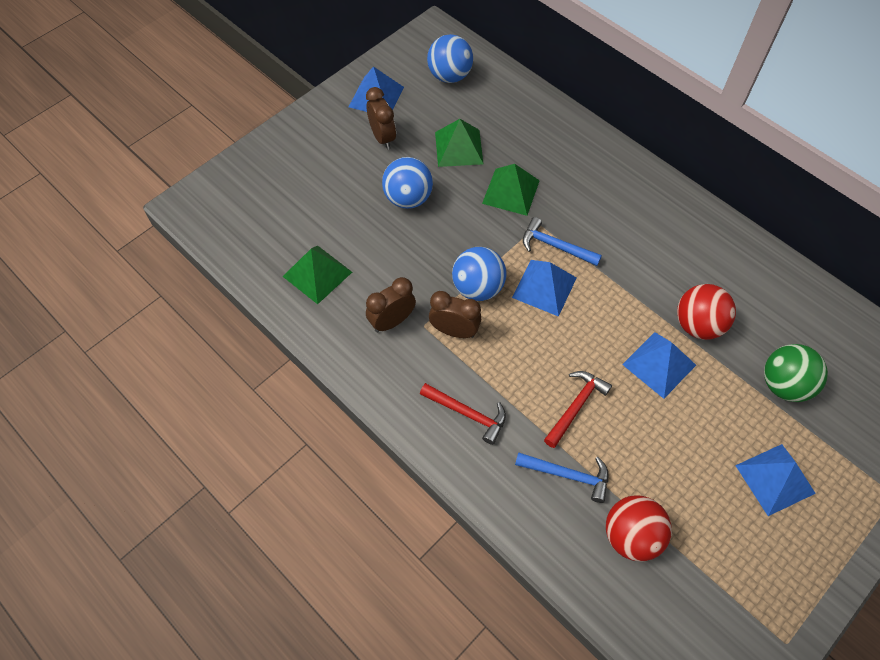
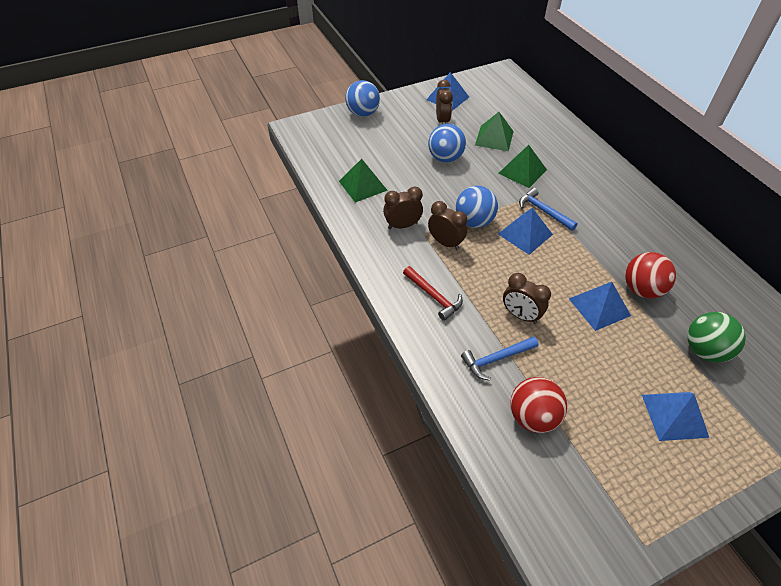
camera: 20 degrees right, 10 degrees down
(449, 76) = (504, 97): blue ball -> blue ball (363, 113)
(568, 475) = (496, 359): blue hammer -> blue hammer turned 120 degrees clockwise
(576, 406) = (520, 315): red hammer -> brown clock

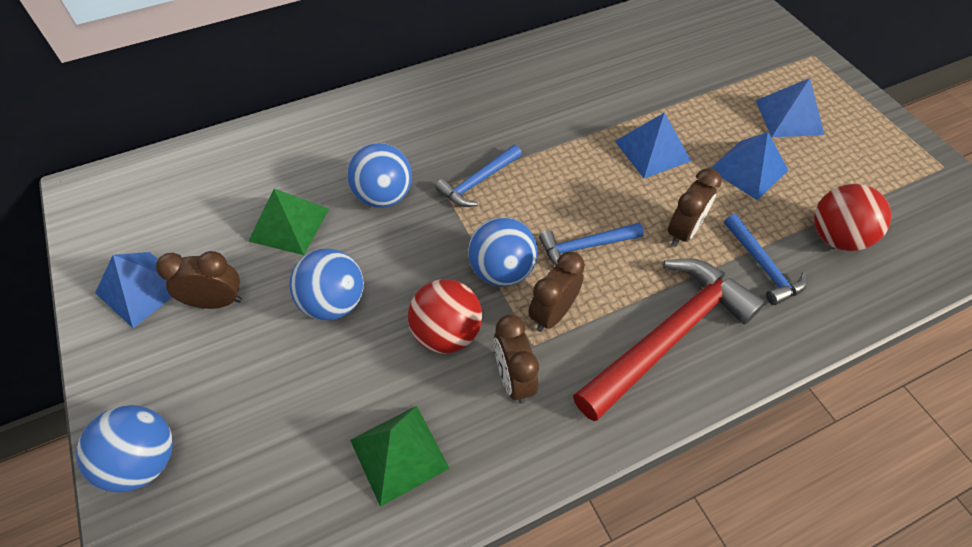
camera: 90 degrees left, 5 degrees up
(434, 296) = (669, 336): red hammer -> red hammer, size x1.93
(498, 261) = (585, 246): none -> blue hammer
(522, 171) = (384, 196): green pyramid -> blue ball
(525, 234) = (527, 209): blue pyramid -> blue pyramid (748, 169)
(642, 289) = (617, 108): red ball -> red ball (447, 333)
(704, 350) = (697, 77): green ball -> none

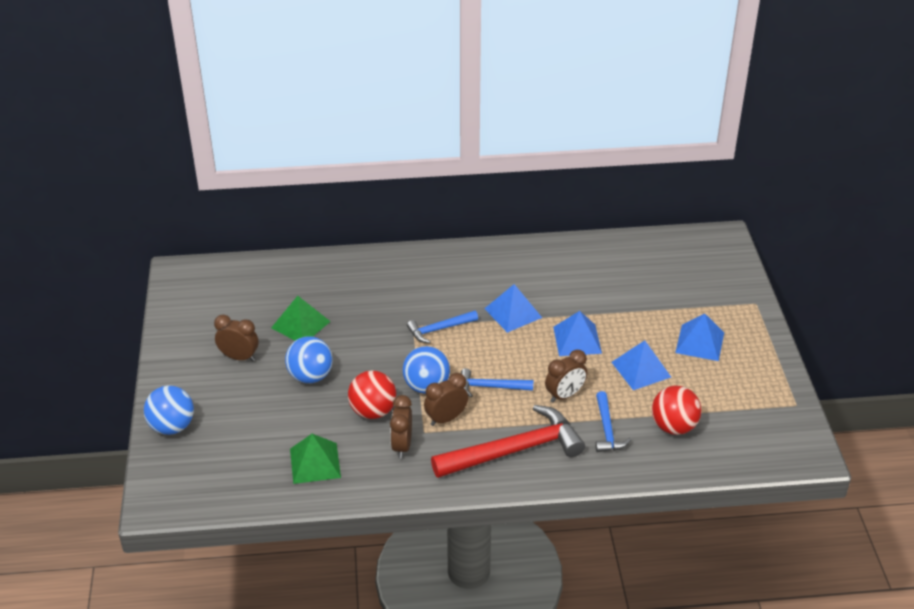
camera: 20 degrees right, 15 degrees down
(141, 288) = (196, 338): blue pyramid -> blue pyramid (513, 313)
(384, 196) = (370, 322): blue ball -> none

